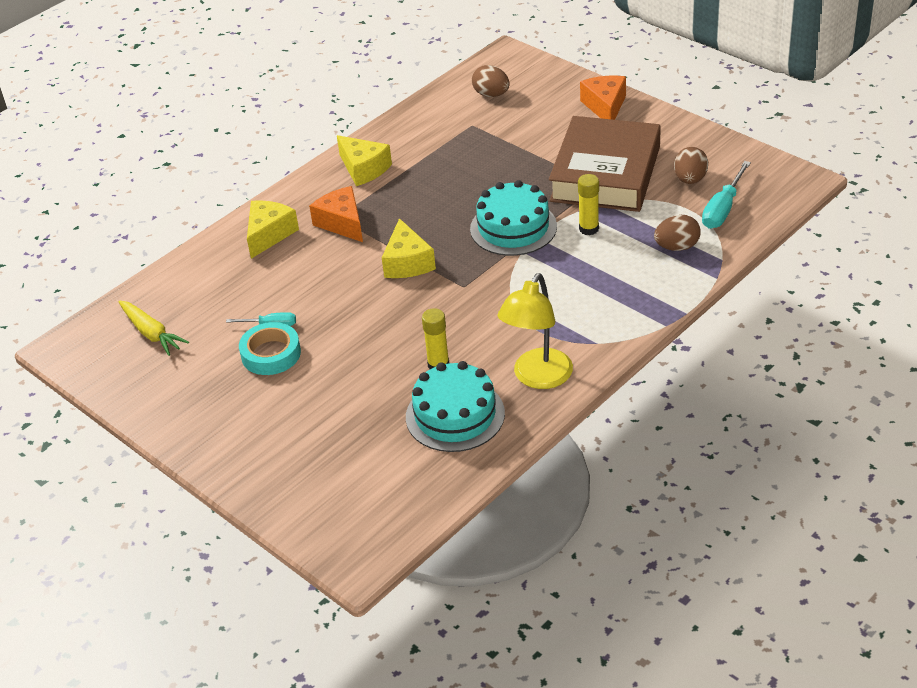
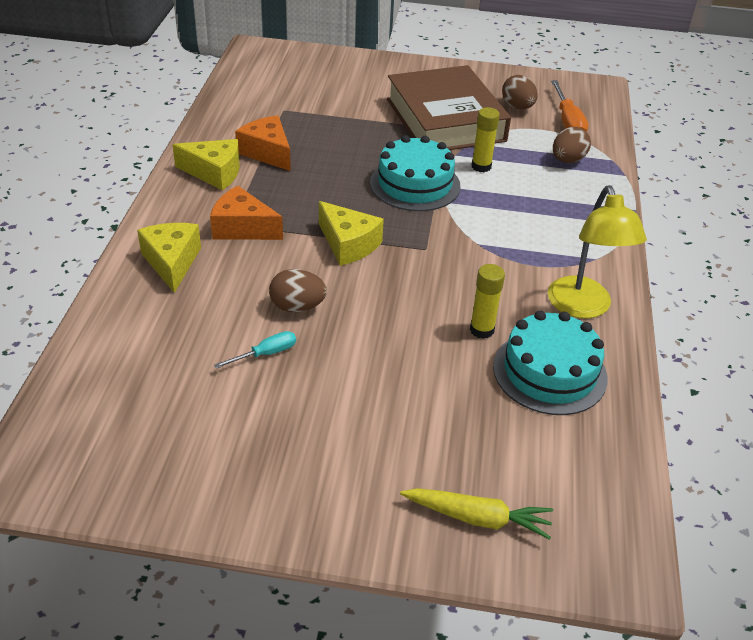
camera: 40 degrees left, 0 degrees up
(151, 333) = (127, 415): yellow carrot -> yellow carrot (477, 518)
(271, 354) = (296, 384): turquoise tape -> none
(491, 94) = (275, 82): brown egg -> brown egg (297, 307)
(605, 106) = (386, 69): orange cheese -> orange cheese (267, 152)
(723, 209) = (568, 122): turquoise screwdriver -> orange screwdriver

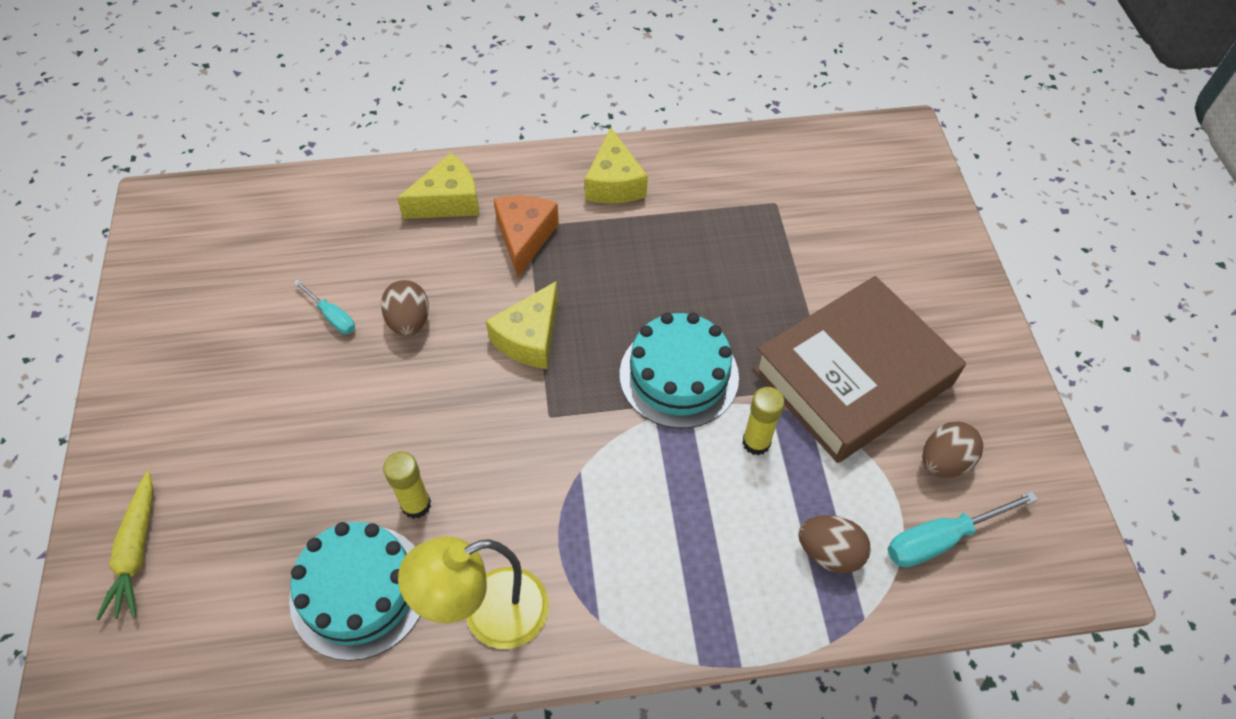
camera: 75 degrees right, 15 degrees up
(267, 152) = (676, 215): orange cheese -> none
(568, 122) = (941, 539): orange screwdriver -> turquoise screwdriver

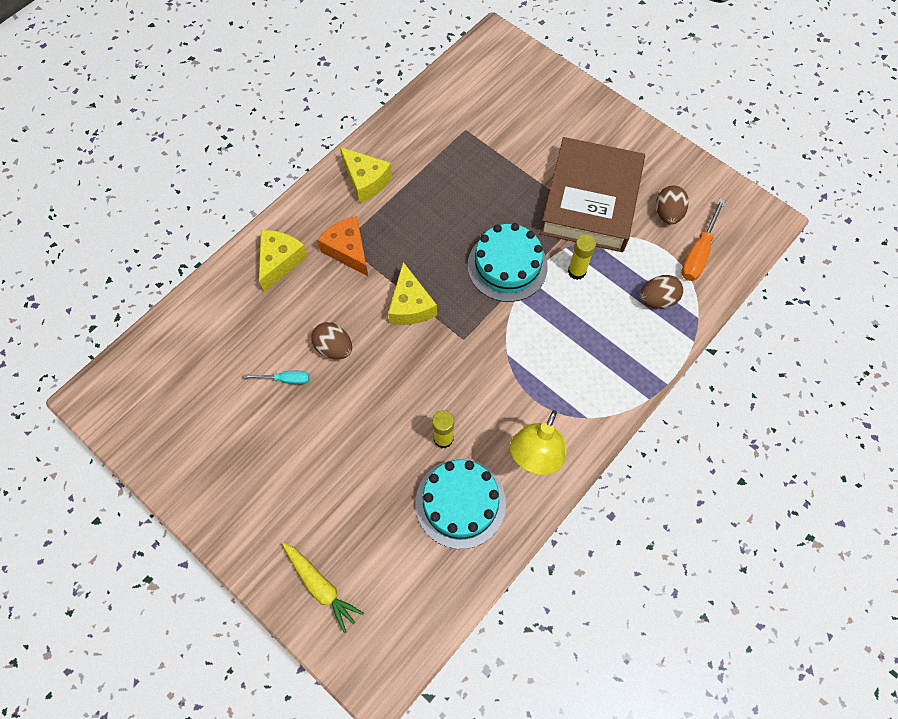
camera: 40 degrees left, 10 degrees up
(941, 539) = (698, 253): turquoise screwdriver -> orange screwdriver

